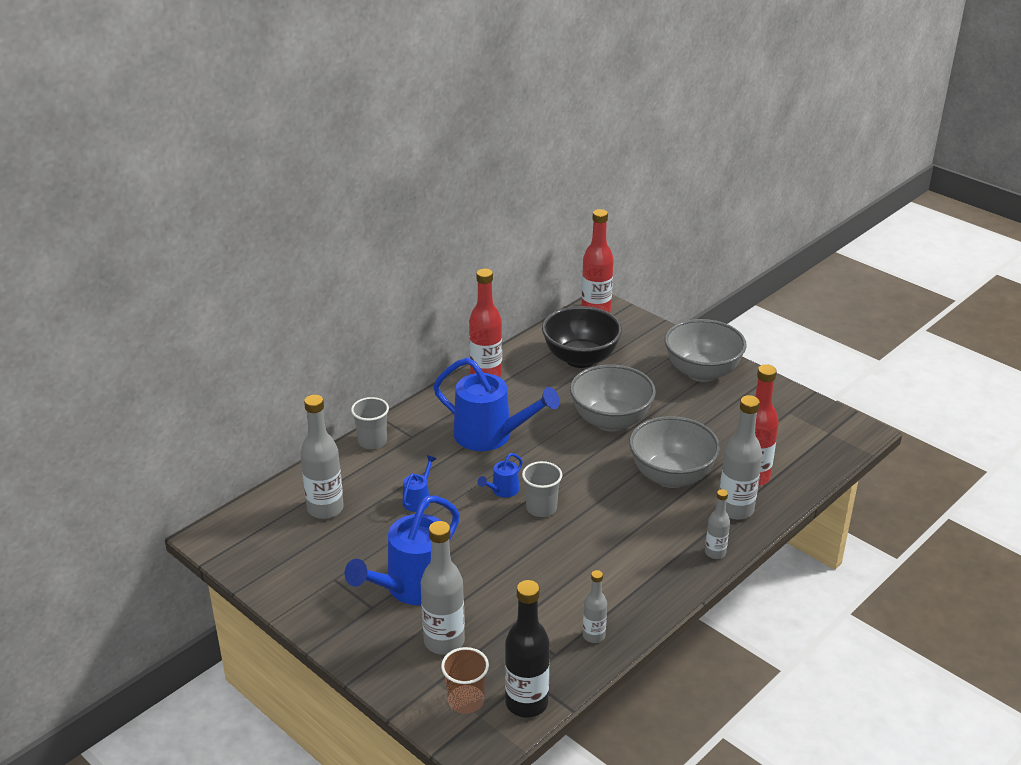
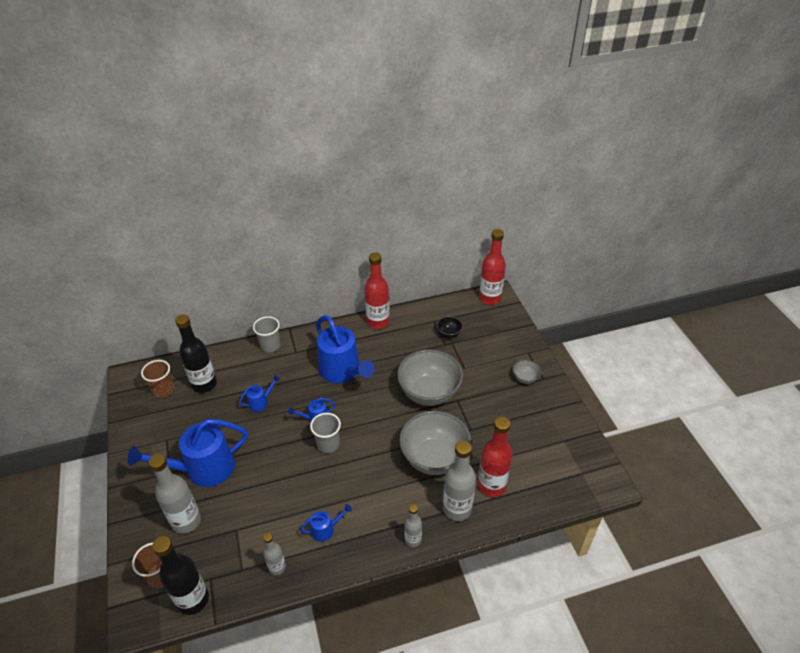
camera: 30 degrees right, 10 degrees up
(275, 534) = (163, 390): none -> brown cup
(325, 509) = (204, 384): grey bottle -> black bottle
(580, 359) = (449, 333): black bowl -> black bowl, size x0.44
(615, 582) = (326, 529): none -> blue watering can
(702, 372) = (525, 378): grey bowl -> grey bowl, size x0.44

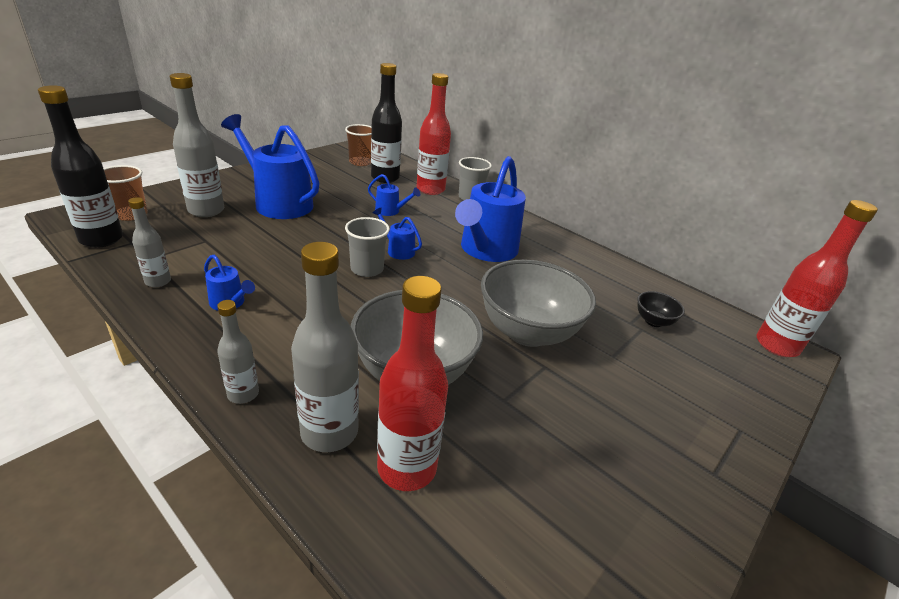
camera: 55 degrees right, 10 degrees down
(378, 322) = (590, 255): red bottle -> red bottle (430, 189)
(525, 378) = (682, 444): grey bowl -> none

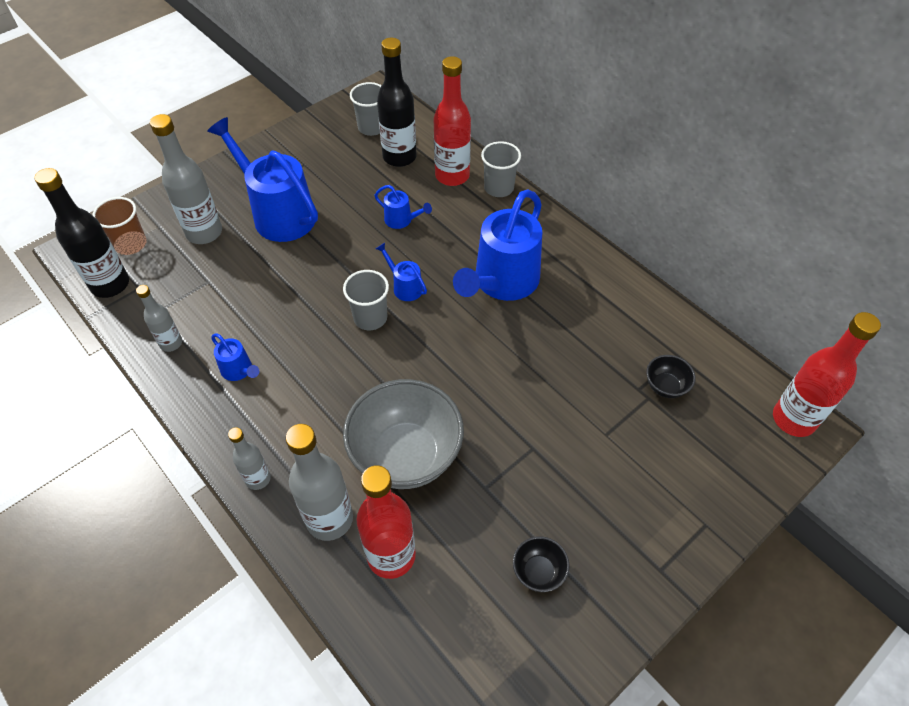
camera: 10 degrees right, 20 degrees up
(360, 162) = (372, 127): brown cup -> grey cup
(528, 332) = (525, 404): grey bowl -> none
(583, 480) = (538, 572): none -> black bowl

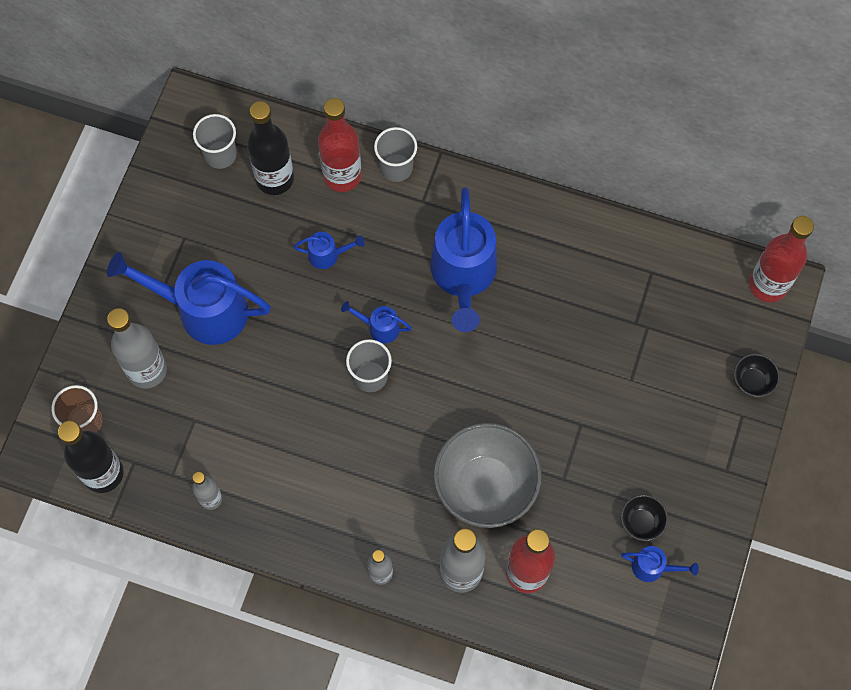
camera: 30 degrees left, 15 degrees up
(239, 371) = (292, 490): blue watering can -> blue watering can (653, 567)
(665, 386) = (656, 308): black bowl -> black bowl (752, 381)

